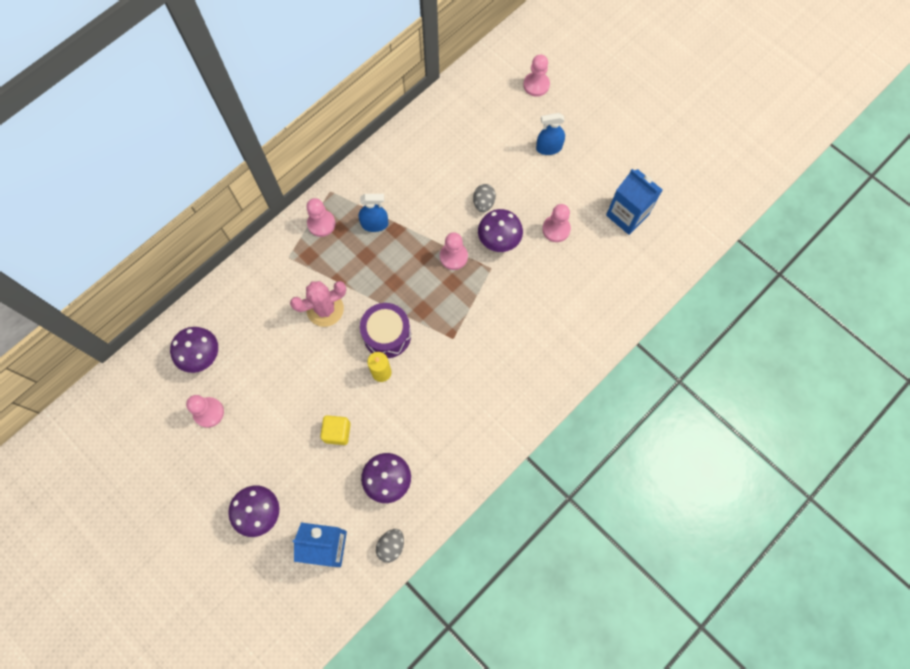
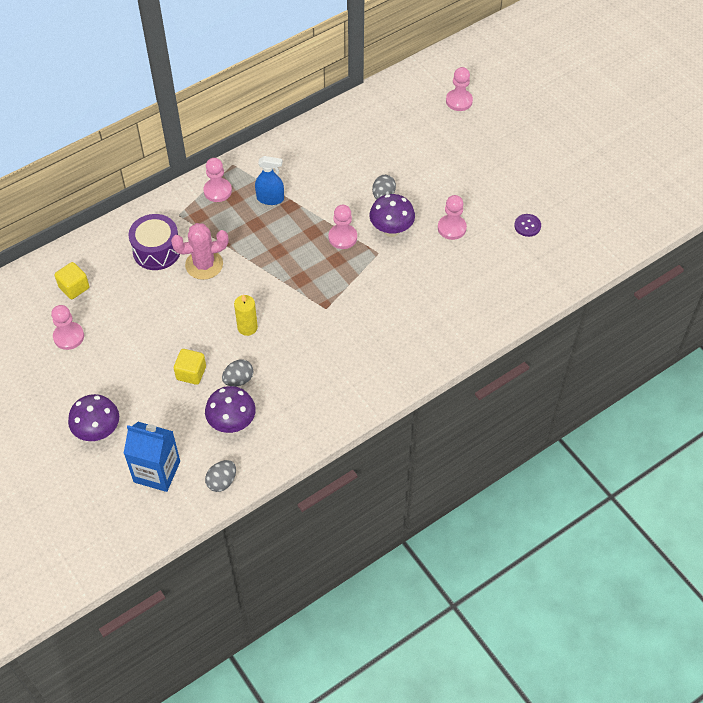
camera: 10 degrees right, 15 degrees down
(202, 356) = (74, 287): purple mushroom -> yellow cube
(384, 432) = (238, 380): none -> grey egg
(387, 335) = (260, 295): purple drum -> purple drum (157, 250)
(548, 148) = (460, 157): blue spray bottle -> none
(627, 215) = (527, 226): blue carton -> purple button

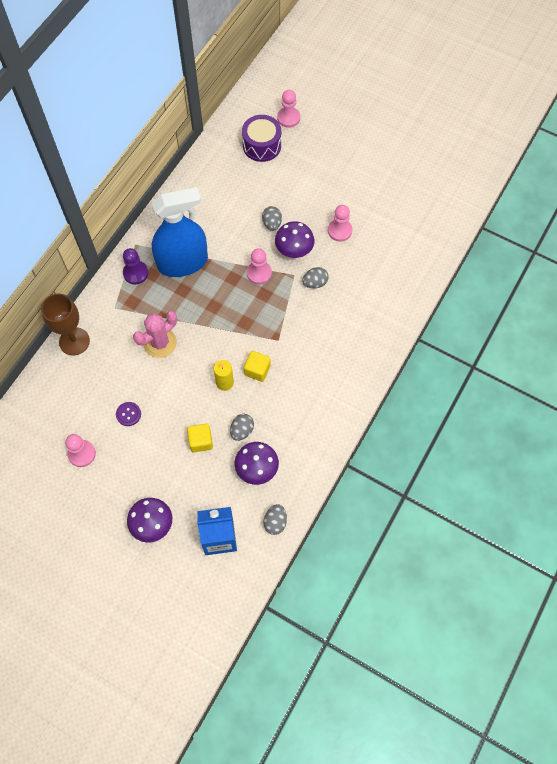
camera: 25 degrees left, 10 degrees up
(74, 287) = (62, 408): yellow cube -> yellow cube (257, 370)
(121, 231) = (74, 341): none -> brown goblet
(157, 250) = (114, 347): purple drum -> purple drum (262, 145)
(217, 191) = (135, 273): pink pawn -> purple pawn
(270, 198) = (183, 262): blue spray bottle -> blue spray bottle, size x2.11
(396, 268) = (315, 283): none -> grey egg
(527, 226) = (396, 206): purple button -> purple button (128, 414)

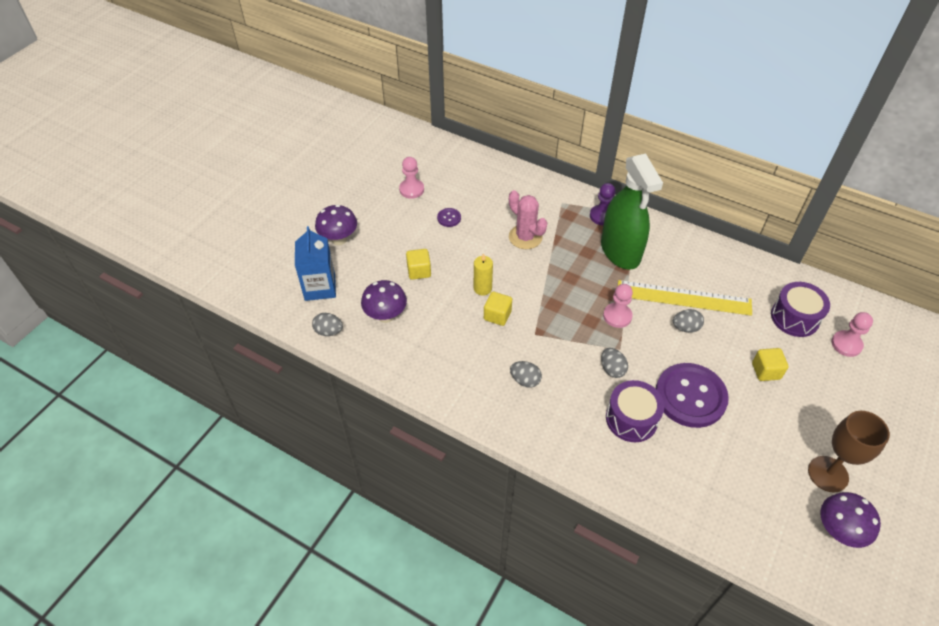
camera: 90 degrees right, 15 degrees down
(74, 341) = (523, 178): brown goblet -> brown goblet (828, 474)
(183, 262) = (620, 251): blue spray bottle -> green spray bottle
(239, 220) = (683, 298): none -> yellow ruler
(242, 430) = (429, 303): grey egg -> grey egg (525, 380)
(294, 251) = (651, 349): purple mushroom -> purple mushroom (837, 531)
(314, 176) = (766, 371): none -> yellow cube
(339, 231) = (690, 396): pink pawn -> purple button
(362, 274) = (631, 419): none -> purple drum

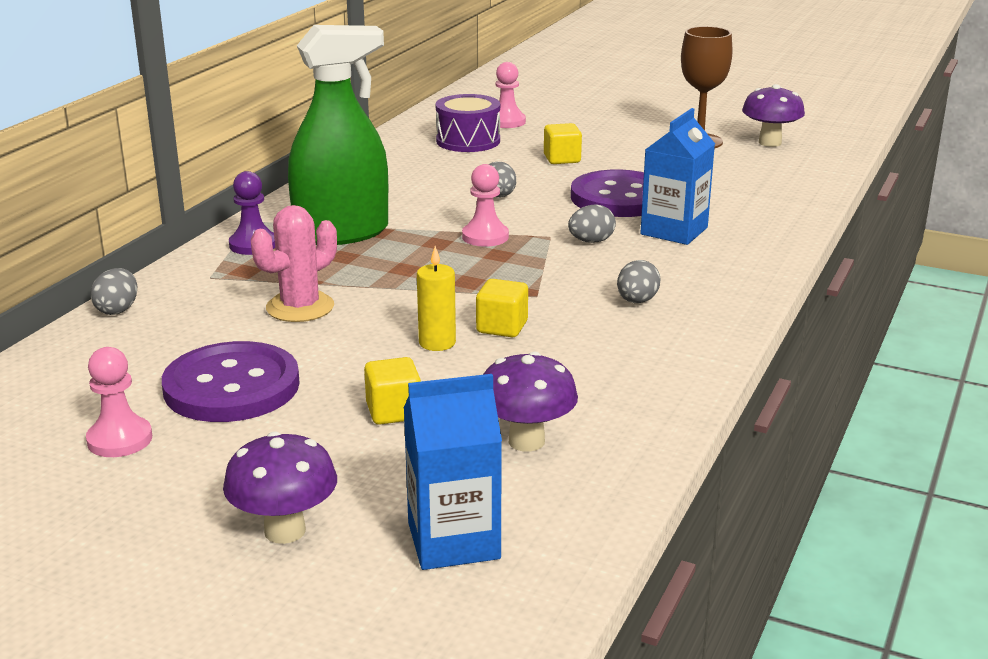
camera: 95 degrees left, 25 degrees down
(329, 331) = (587, 511): grey egg -> grey egg (117, 310)
(449, 218) = (231, 386): purple button -> purple button, size x2.46
(631, 419) = (674, 231): purple drum -> blue carton
(683, 298) = (441, 195): yellow ruler -> none

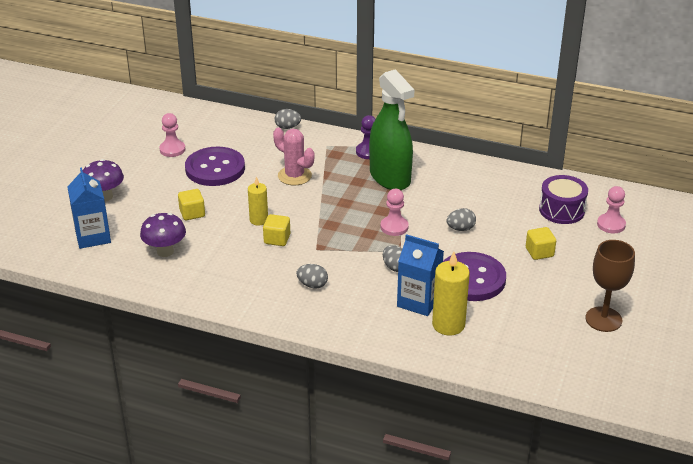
camera: 85 degrees right, 10 degrees up
(724, 217) = (448, 325): none -> yellow candle
(770, 142) = (616, 358): purple mushroom -> none

